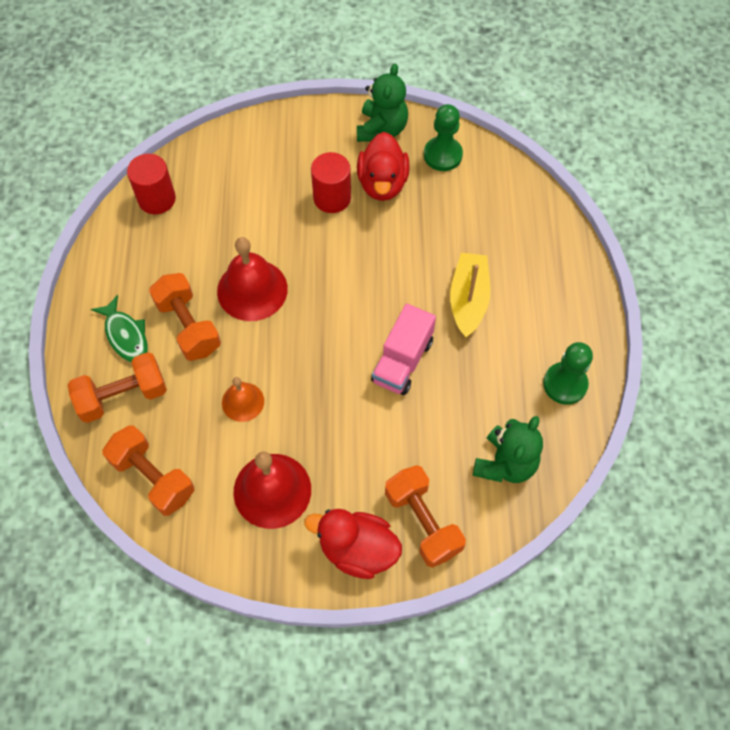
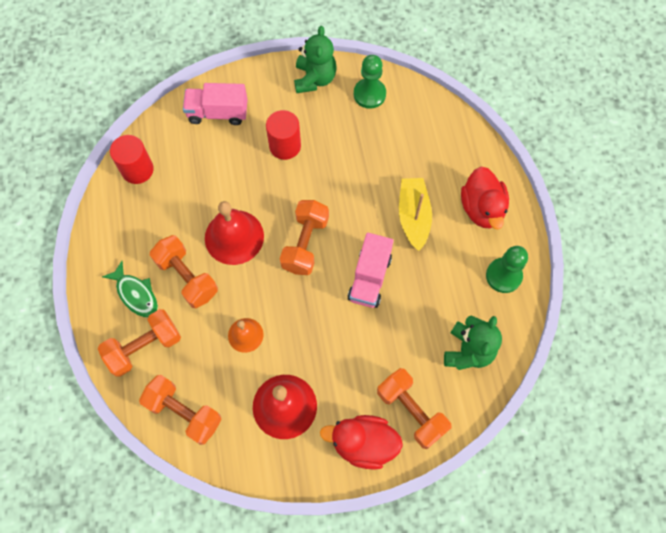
camera: 10 degrees left, 5 degrees up
(261, 150) = (218, 113): none -> pink truck
(334, 310) = (305, 244): none -> orange dumbbell
(382, 183) = (324, 127): red duck -> red duck (482, 209)

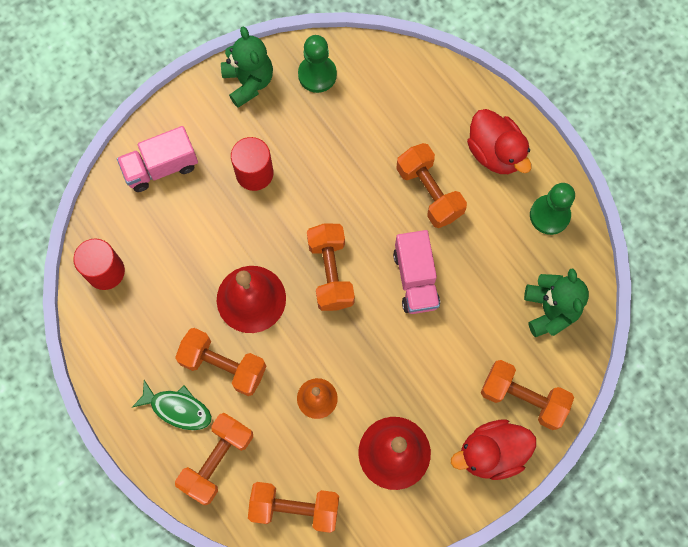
camera: 25 degrees left, 5 degrees up
(413, 216) = (429, 192): yellow boat -> orange dumbbell

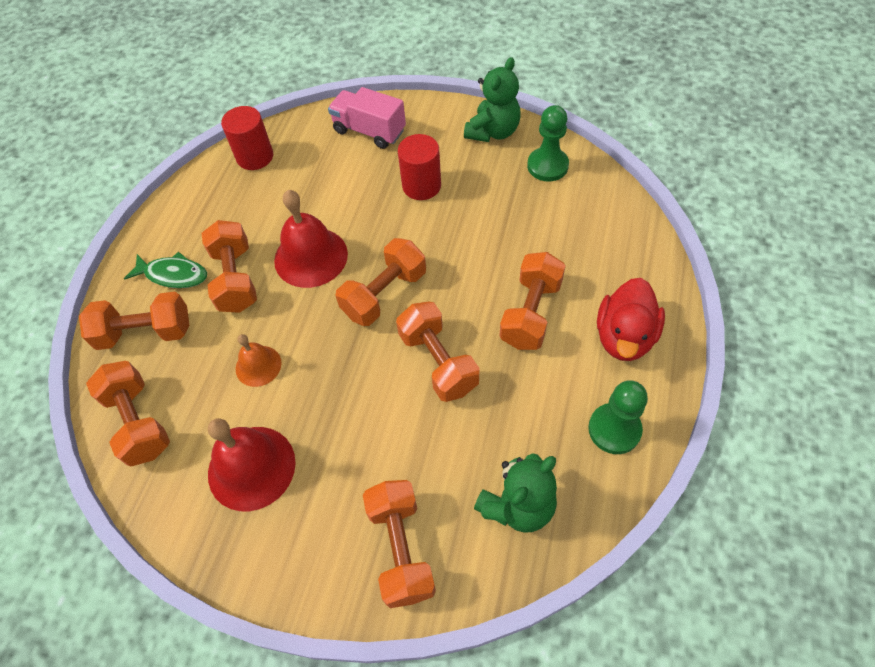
camera: 55 degrees right, 15 degrees down
(178, 409) = (173, 275): green fish -> green fish turned 60 degrees counterclockwise
(415, 279) = (438, 362): pink truck -> orange dumbbell
(491, 453) = (317, 561): red duck -> none

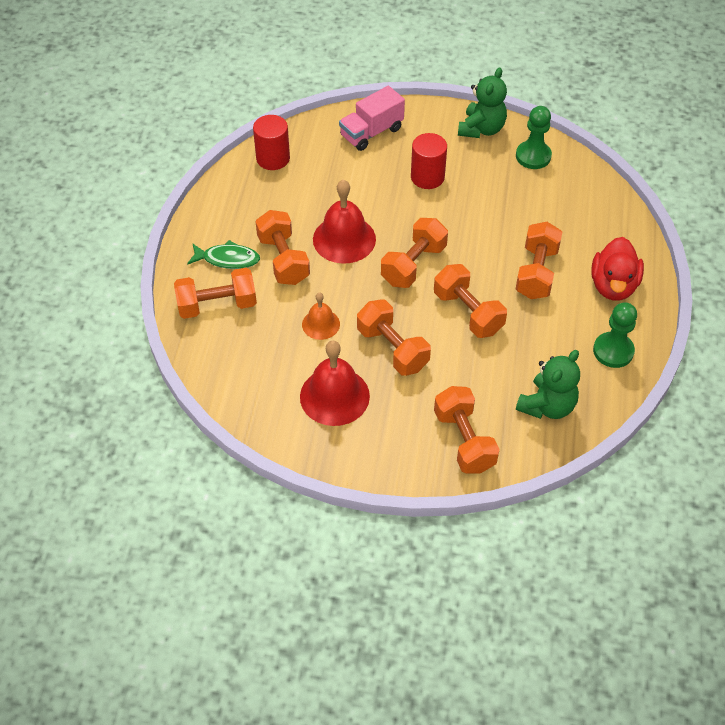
camera: 10 degrees left, 5 degrees down
(139, 422) = (232, 371): orange dumbbell -> orange dumbbell (392, 349)
(369, 131) = (371, 132): pink truck -> pink truck turned 60 degrees counterclockwise

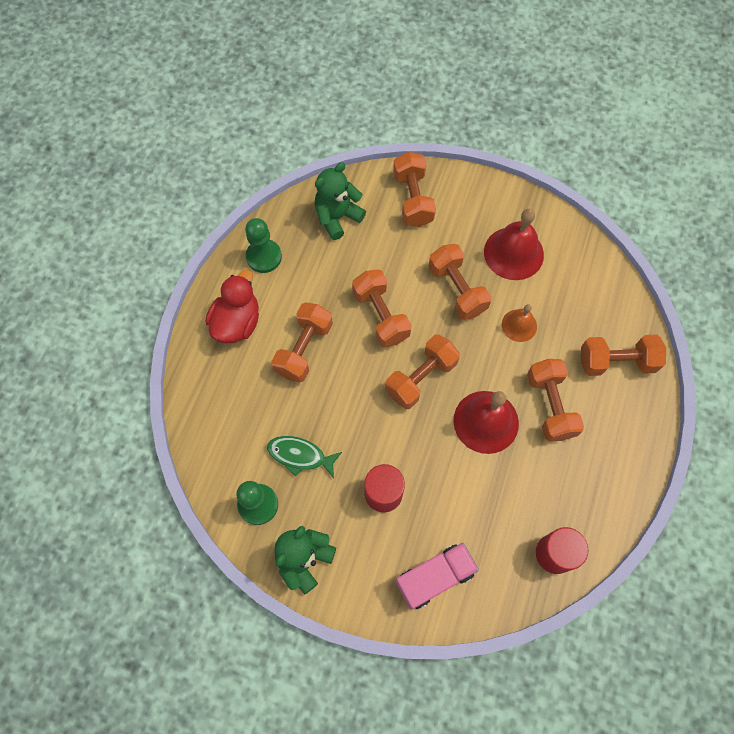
camera: 170 degrees left, 15 degrees up
(228, 259) = (606, 415): green fish -> green fish (300, 455)

